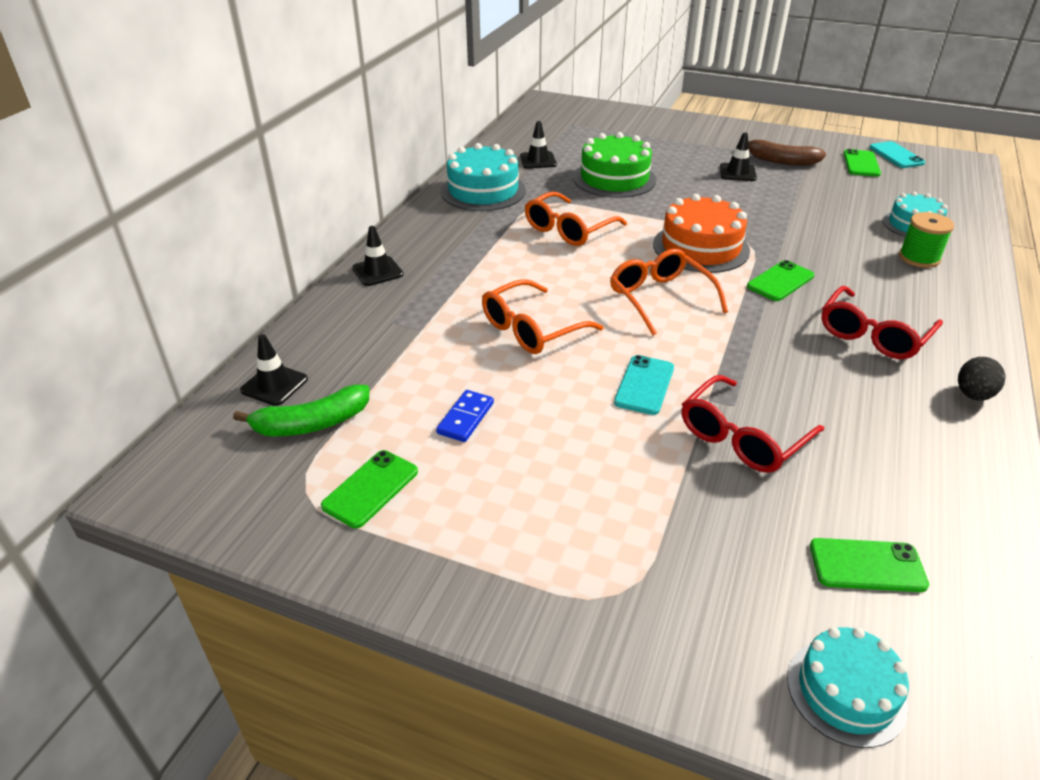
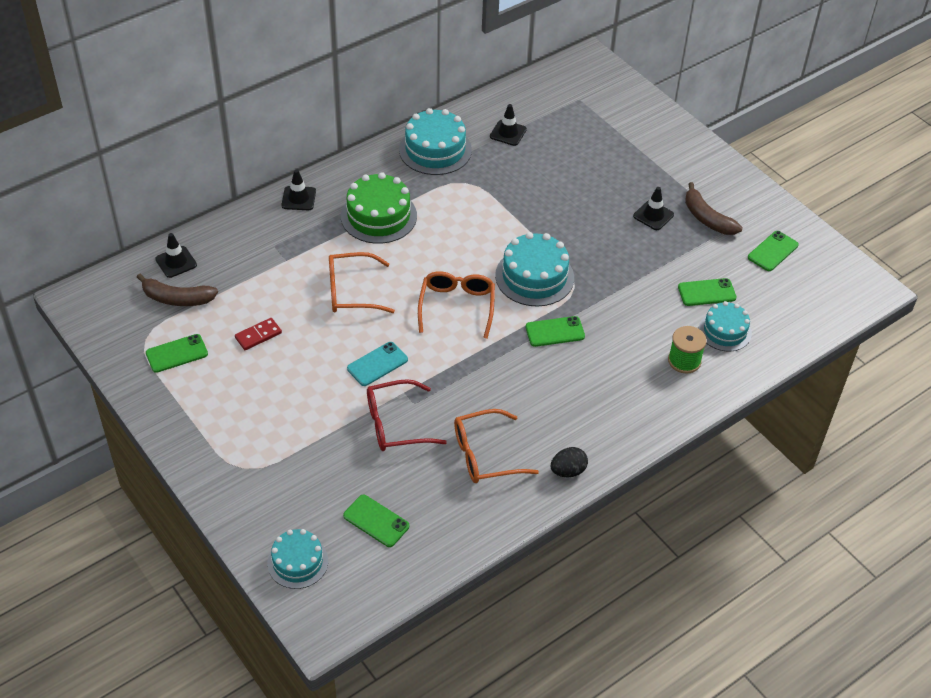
camera: 30 degrees right, 10 degrees up
(312, 423) = (177, 298): green banana -> brown banana
(466, 418) = (258, 335): blue domino -> red domino
(568, 229) = (458, 217): orange glasses -> orange glasses (485, 455)
(614, 179) = (546, 179): green cake -> green cake (378, 216)
(701, 247) = (534, 276): orange cake -> turquoise cake
(857, 205) = (706, 292): none -> green phone
(873, 334) = (563, 401): red glasses -> none
(896, 155) = (818, 256): turquoise phone -> none

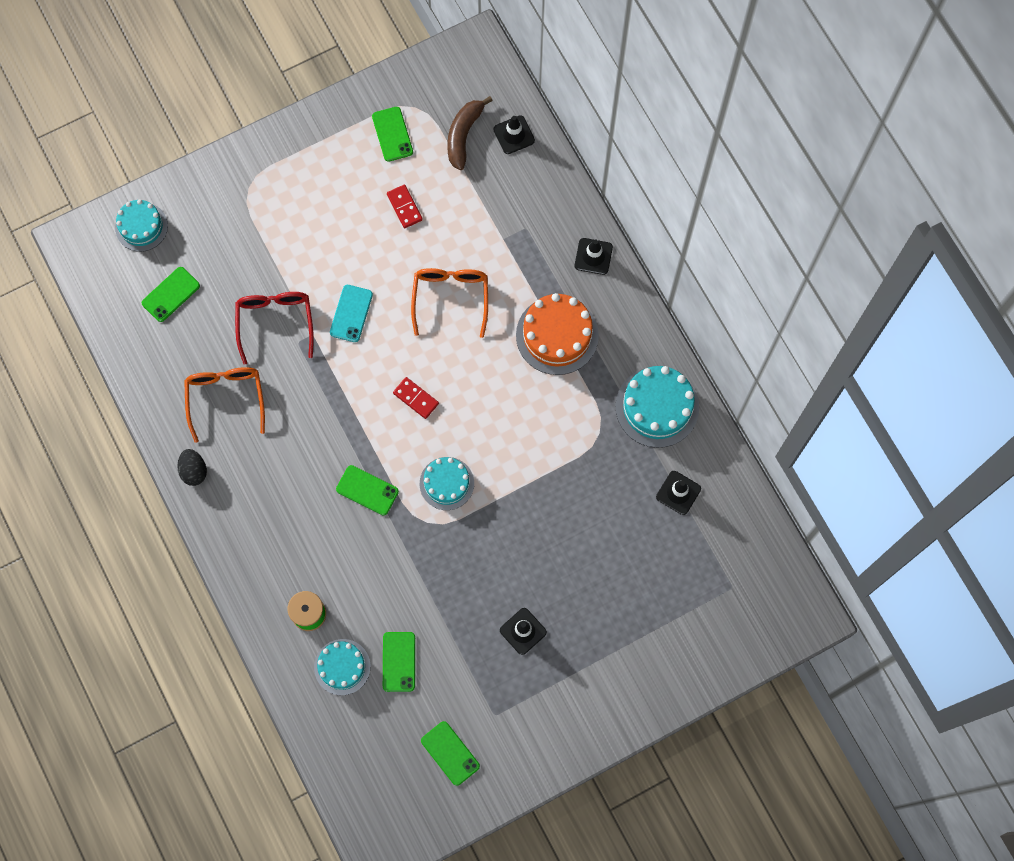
camera: 100 degrees right, 25 degrees up
(377, 364) = (351, 313): turquoise phone -> turquoise phone turned 45 degrees clockwise
(378, 216) = (557, 335): green cake -> orange cake
(457, 306) = (416, 398): orange glasses -> red domino
(534, 276) = (446, 483): turquoise cake -> turquoise cake, size x0.65
(555, 332) = (367, 490): green phone -> green phone turned 60 degrees counterclockwise
(707, 218) = (511, 692): brown banana -> none

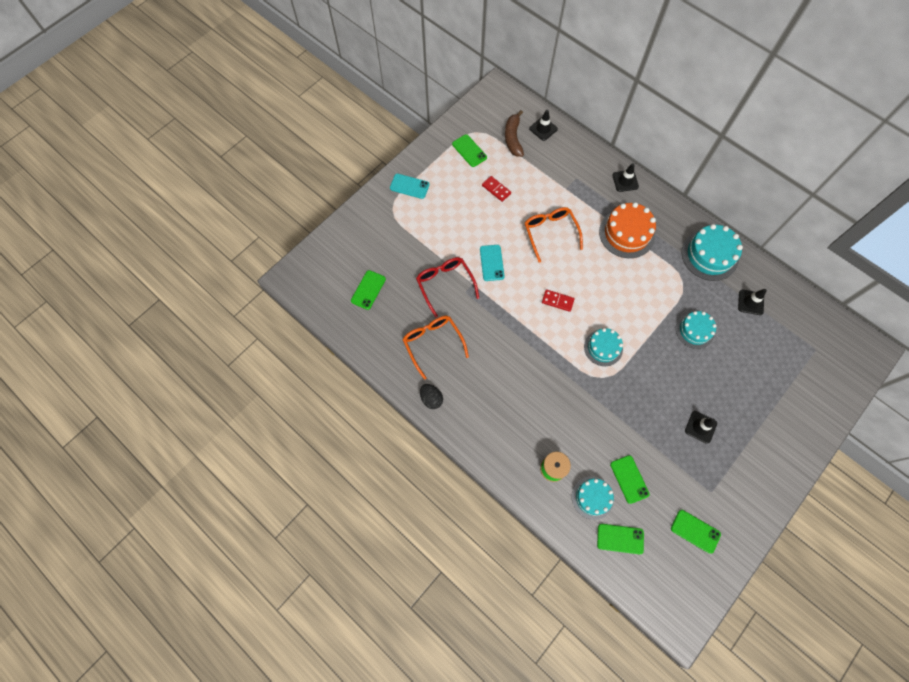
camera: 20 degrees left, 5 degrees down
(141, 227) = (331, 254): turquoise cake -> turquoise cake (694, 330)
(286, 161) = (409, 186): none -> turquoise phone
(367, 490) = (553, 370): green phone -> green phone (620, 539)

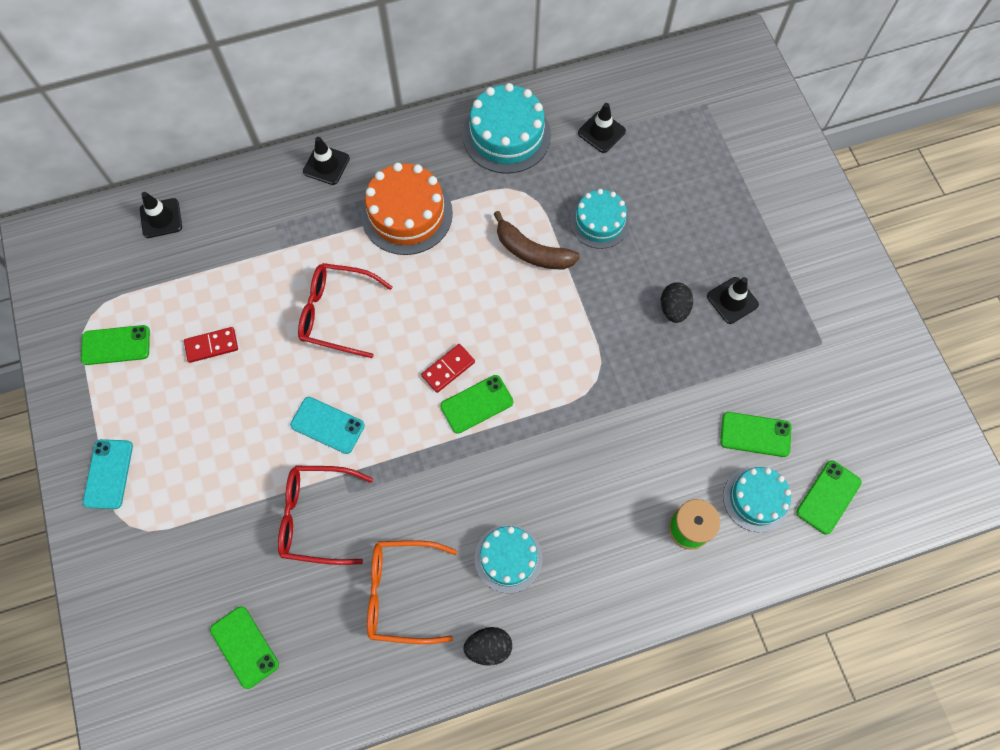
camera: 60 degrees left, 0 degrees up
(409, 186) = (108, 474): turquoise phone -> turquoise phone turned 45 degrees counterclockwise
(513, 138) = (144, 269): brown banana -> brown banana (532, 252)
(550, 233) = (336, 313): orange glasses -> red glasses
(603, 347) = (554, 351): turquoise cake -> turquoise cake (508, 558)
(672, 397) = (673, 309): none -> black egg
(695, 531) = (862, 395): green phone -> green phone (477, 404)

